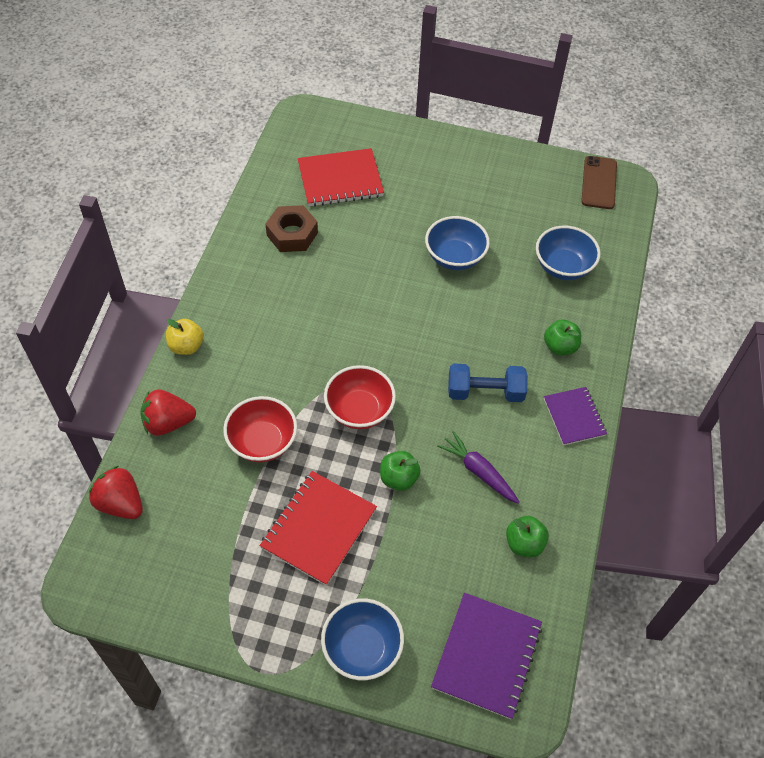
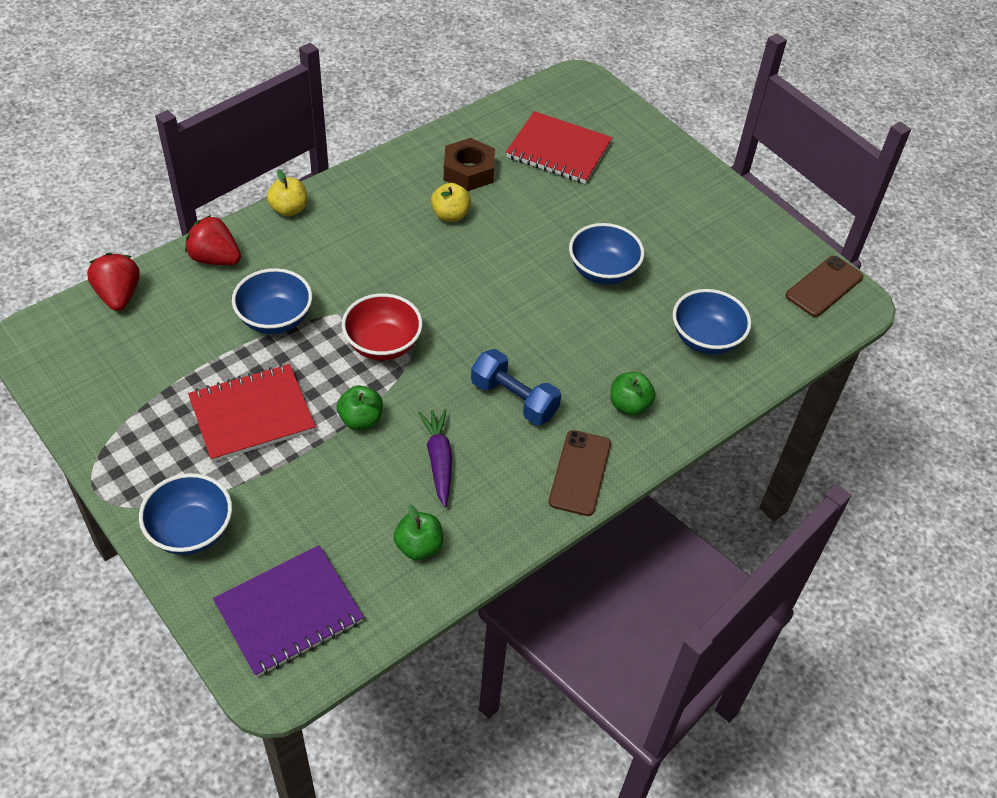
camera: 35 degrees right, 5 degrees down
(262, 442) = (275, 319): red bowl -> blue bowl
(311, 277) = (450, 215): none -> yellow apple
(574, 417) = (580, 473): purple notebook -> brown phone

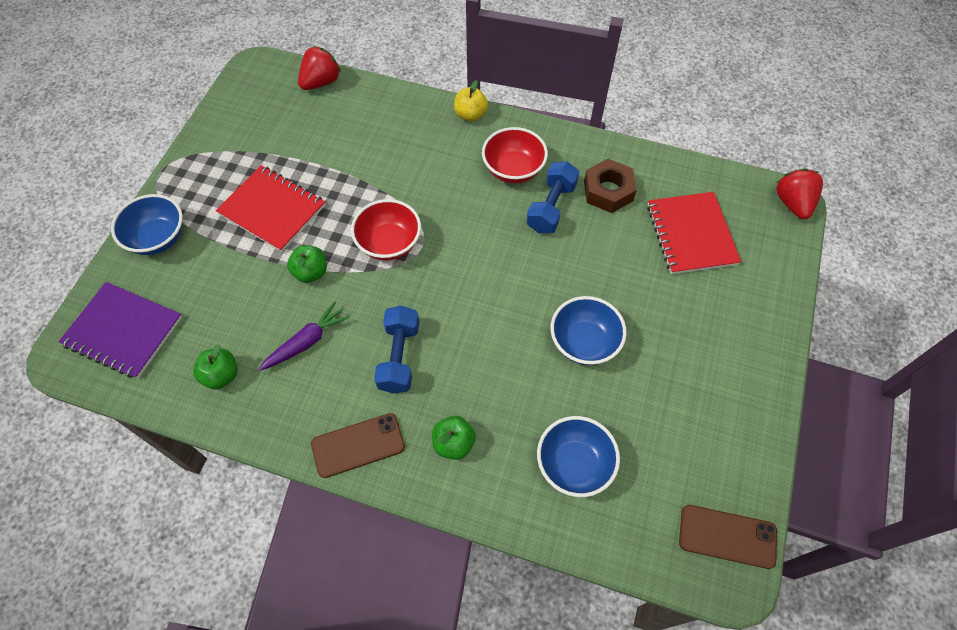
camera: 60 degrees right, 10 degrees up
(215, 258) = (391, 106): red strawberry -> red strawberry (792, 203)
(275, 319) = (364, 170): blue bowl -> none
(385, 216) = (513, 170): none -> red bowl
(450, 215) = (551, 207): yellow apple -> blue dumbbell

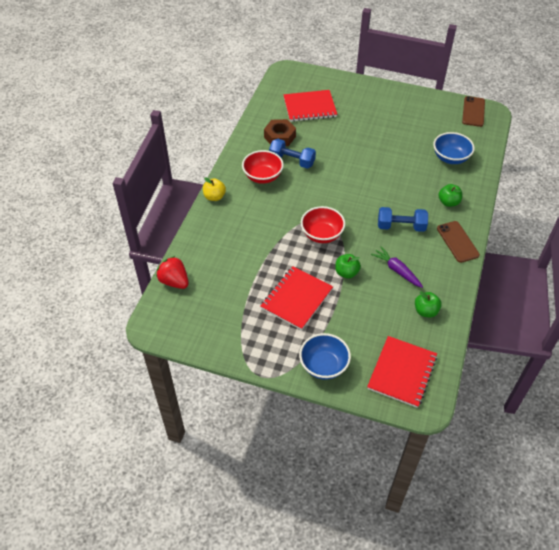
camera: 90 degrees left, 10 degrees down
(123, 331) = (402, 372): purple notebook -> red notebook
(584, 342) = (382, 151): blue bowl -> none
(792, 203) = (288, 70): red strawberry -> none

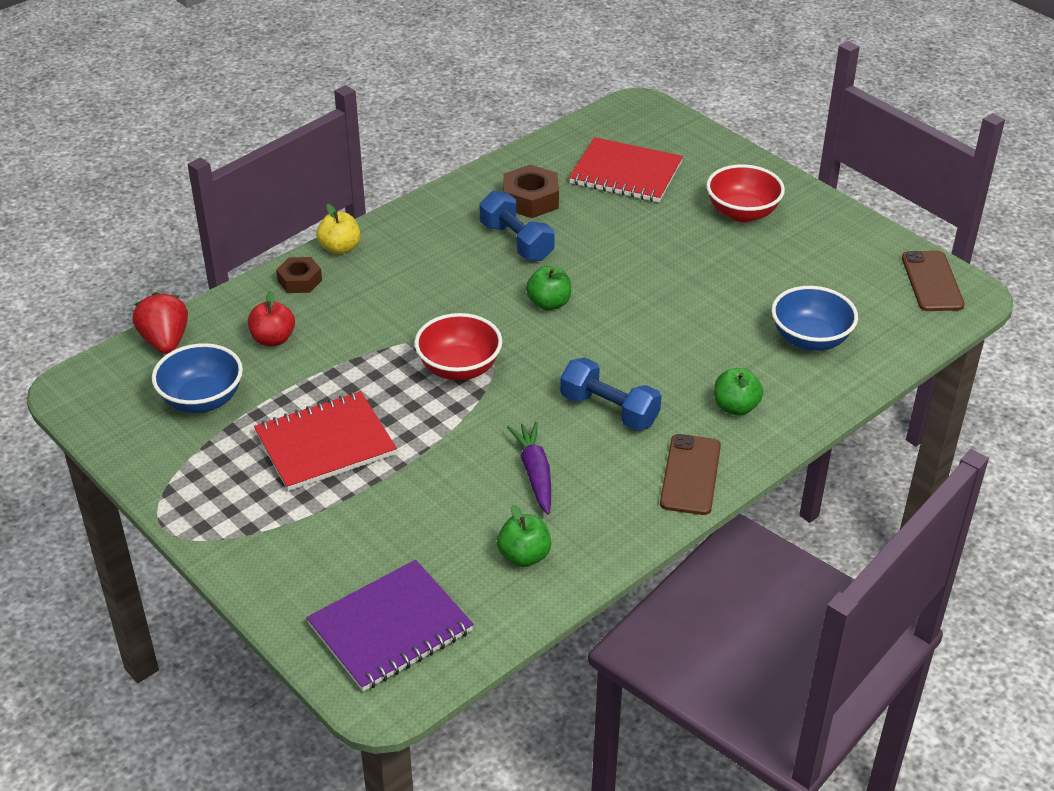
camera: 30 degrees right, 10 degrees down
(210, 221) = (299, 280): none -> brown nut
(225, 257) = (273, 339): none -> red apple
(263, 176) = (445, 247): red bowl -> red bowl (742, 213)
(323, 365) = (273, 558): blue bowl -> blue bowl (202, 400)
(346, 273) = (444, 440): green apple -> green apple (549, 303)
(402, 372) = (390, 628): red notebook -> purple notebook
(473, 111) = (932, 281): brown phone -> brown phone turned 45 degrees counterclockwise

